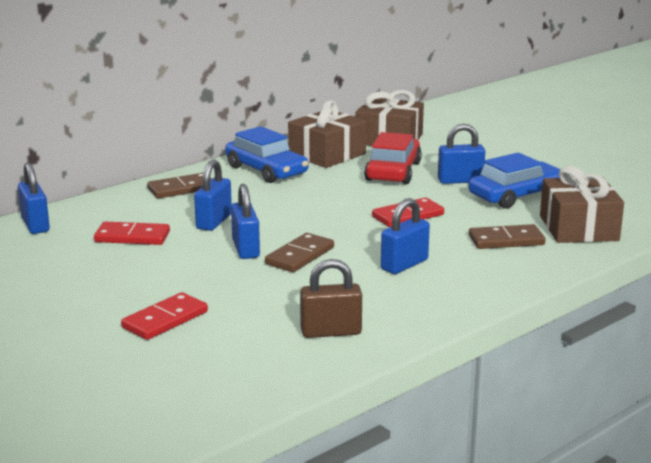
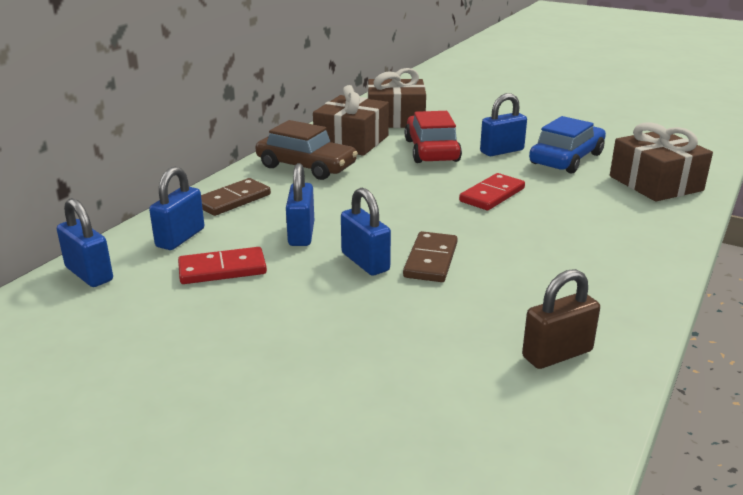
camera: 20 degrees left, 5 degrees up
(165, 320) = (354, 380): red domino -> none
(266, 170) = (306, 166): blue car -> brown car
(404, 265) = (545, 251): blue padlock -> blue padlock (180, 238)
(506, 240) = (609, 206): brown domino -> none

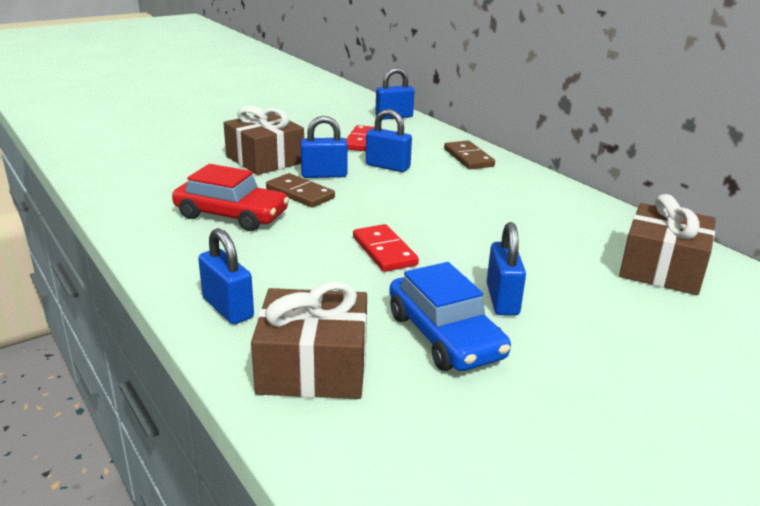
camera: 115 degrees right, 0 degrees up
(180, 238) = (419, 138): blue padlock -> blue padlock (228, 308)
(306, 166) = (523, 192): brown car -> none
(351, 141) = (584, 224): brown gift -> brown gift (265, 159)
(431, 150) = (531, 258): red car -> red car (231, 215)
(557, 354) = (149, 195): brown padlock -> none

